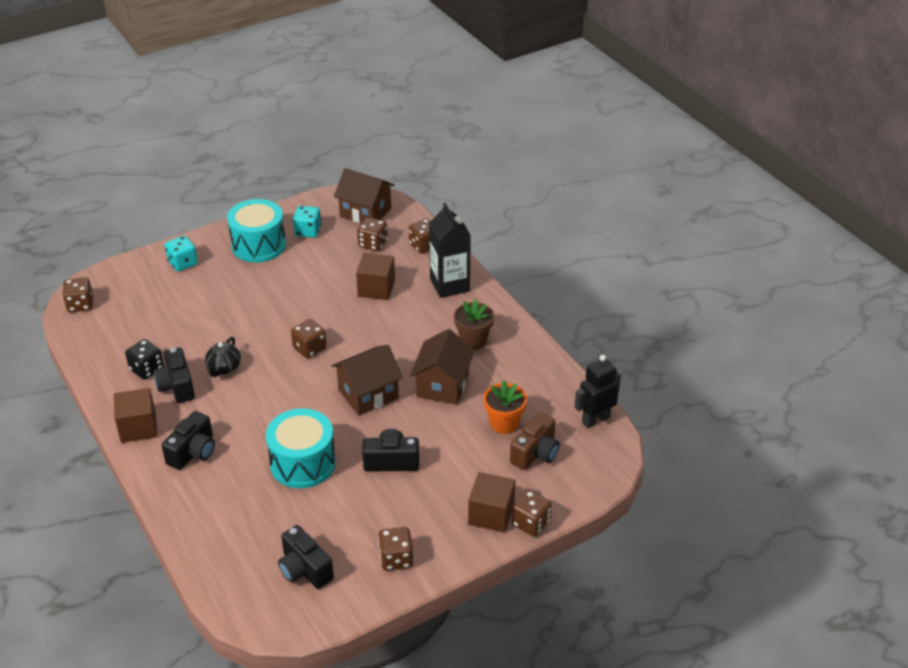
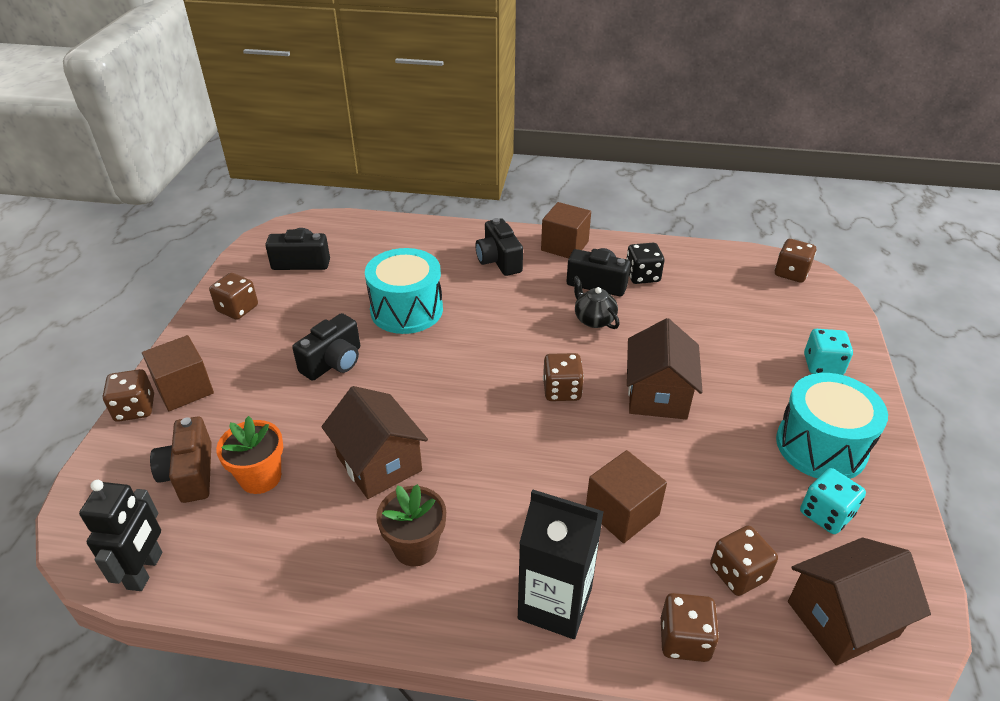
camera: 130 degrees right, 0 degrees up
(368, 394) = (439, 396): brown house -> brown house (657, 395)

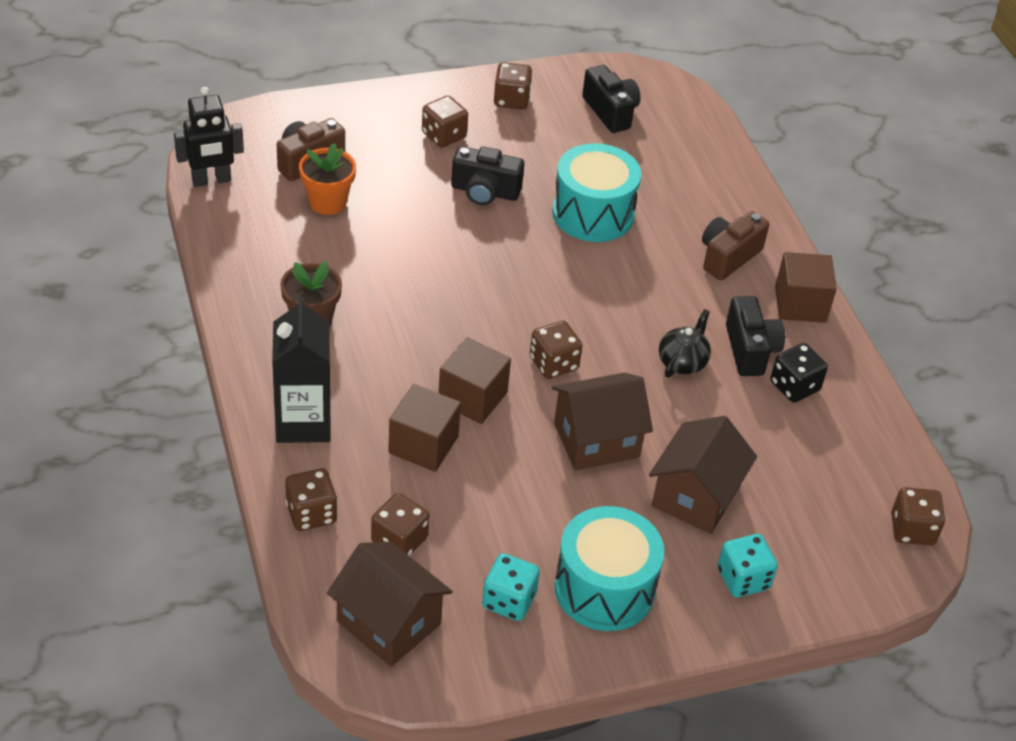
camera: 60 degrees right, 5 degrees up
(135, 408) = (353, 98): brown dice -> brown dice (444, 135)
(184, 389) = (392, 115): brown cube -> brown cube (472, 397)
(379, 463) = (384, 267): brown house -> brown house (695, 496)
(499, 261) = (728, 257): black camera -> brown camera

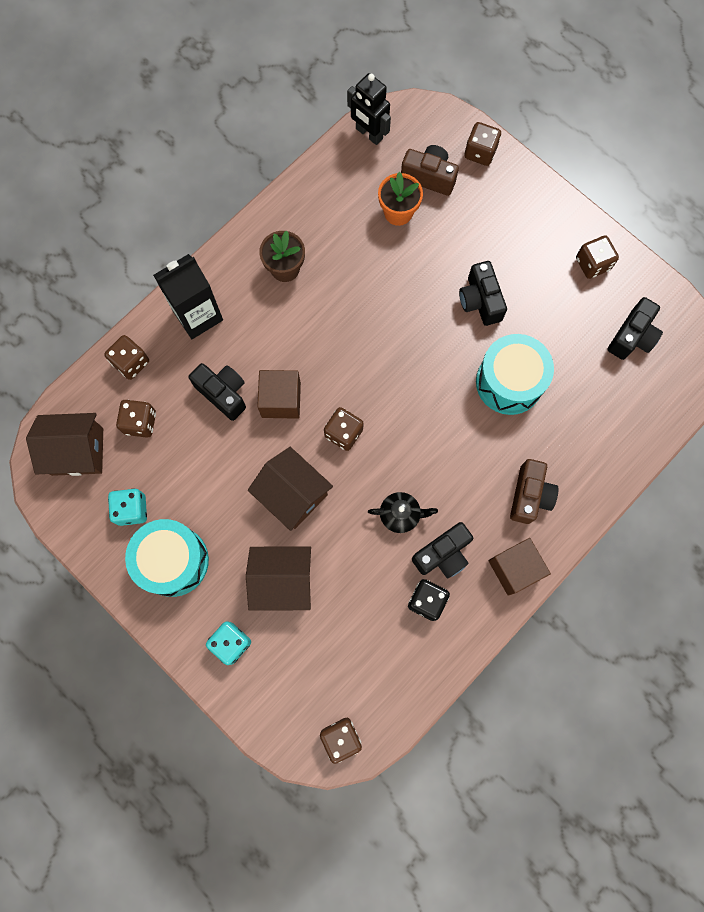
camera: 65 degrees right, 30 degrees up
(388, 623) = (77, 451): brown house -> brown house turned 75 degrees clockwise
(423, 445) = (223, 393): brown cube -> black camera
(444, 135) = (519, 243): brown dice -> brown dice (480, 152)
(728, 257) = (529, 495): brown camera -> brown camera turned 90 degrees clockwise

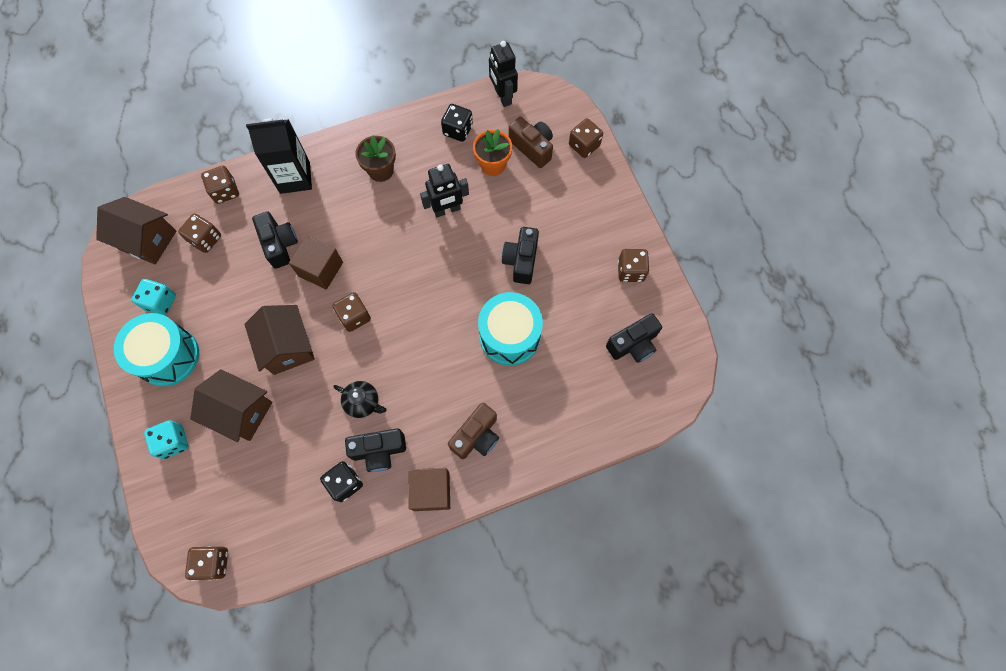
camera: 25 degrees right, 5 degrees down
(342, 190) = (458, 130): none -> black dice
(377, 281) = (447, 210): none -> black robot

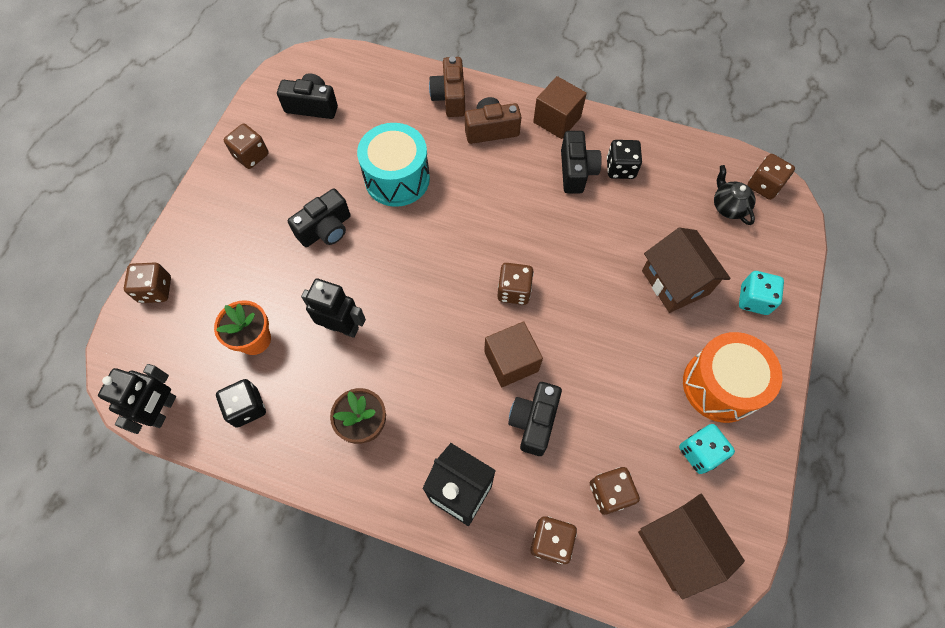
camera: 140 degrees left, 5 degrees down
(168, 356) = (720, 385): turquoise drum -> orange drum
(288, 347) = (595, 308): brown house -> none
(363, 402) = (561, 215): black teapot -> black teapot (728, 206)
(379, 451) = (576, 171): black camera -> black camera turned 60 degrees clockwise
(532, 147) = (201, 326): brown camera -> brown camera (450, 97)

